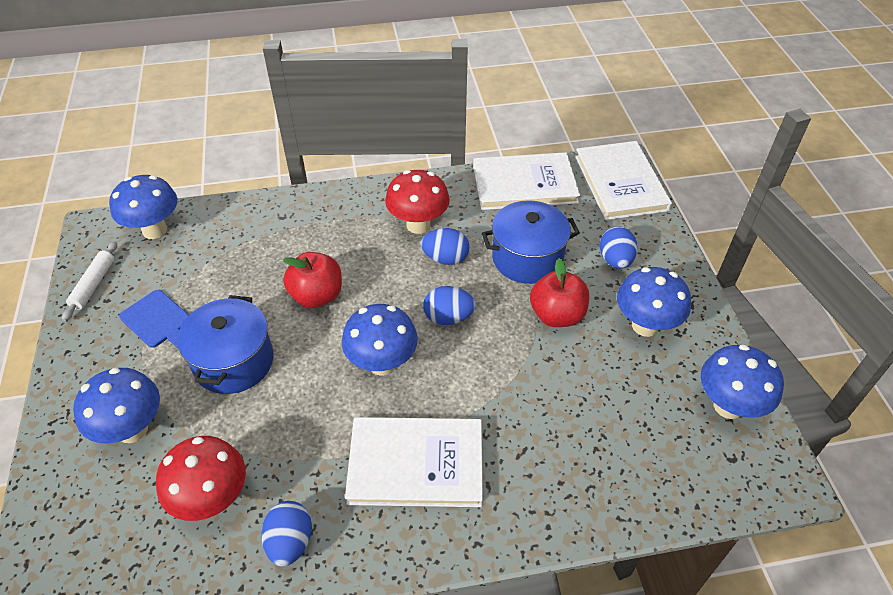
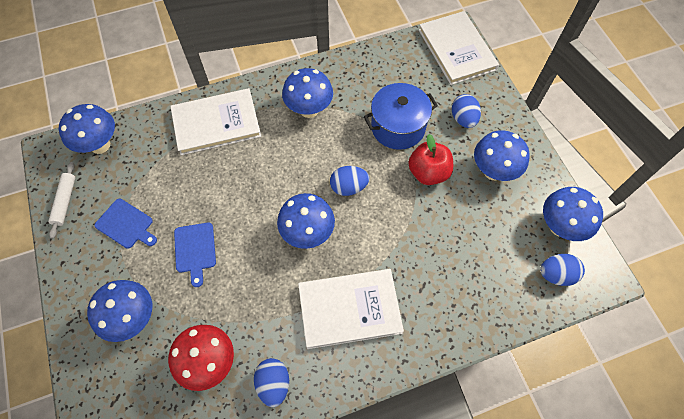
camera: 10 degrees left, 15 degrees up
(233, 361) = (195, 250): blue pot -> blue cutting board
(317, 296) = (245, 184): red apple -> none
(418, 225) = (309, 110): red mushroom -> blue mushroom
(445, 258) = (336, 136): blue egg -> blue egg (556, 274)
(524, 184) = (384, 61): white book -> white book (216, 123)

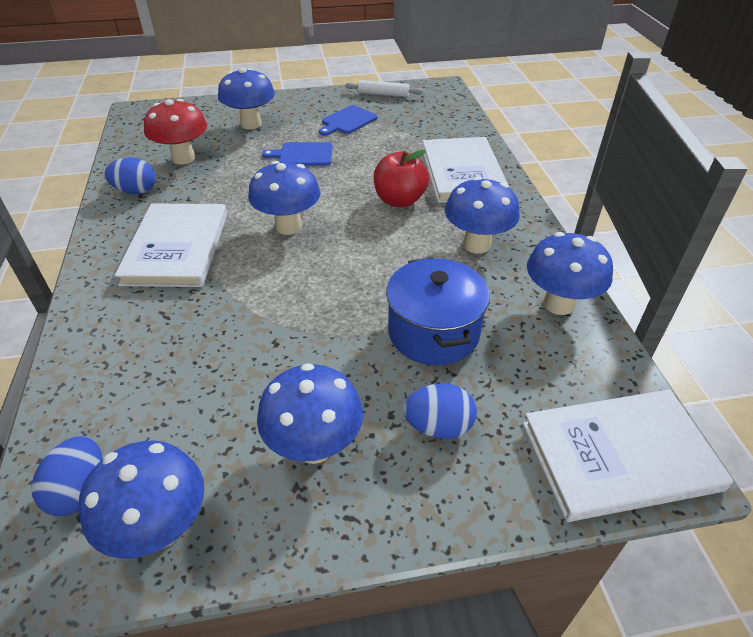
camera: 100 degrees right, 20 degrees down
(100, 145) = (444, 108): blue mushroom -> blue mushroom (558, 304)
(348, 187) = (341, 266): blue egg -> none
(428, 173) = (338, 354): red apple -> red apple (399, 200)

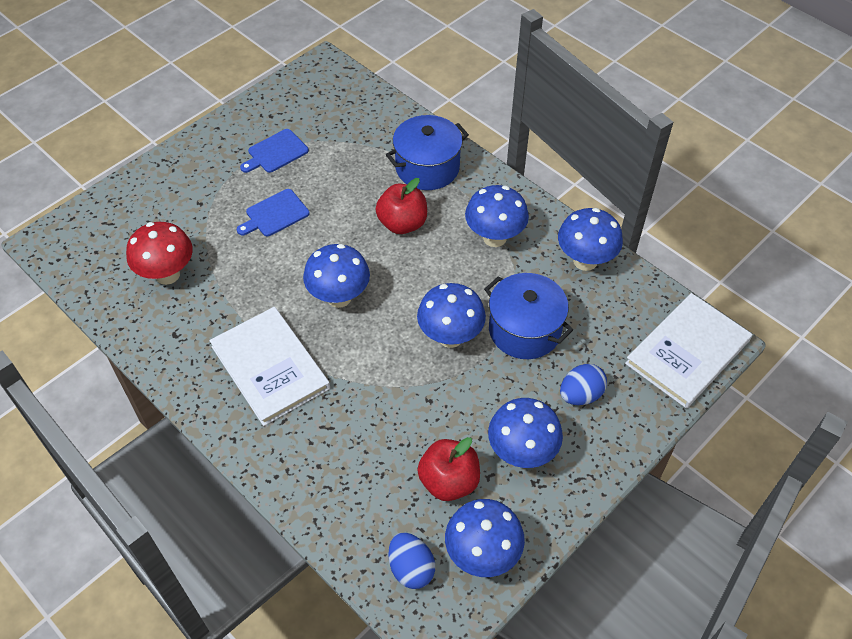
camera: 35 degrees left, 10 degrees up
(136, 191) = (166, 333): blue egg -> none
(212, 427) = (449, 481): none -> red apple
(251, 124) = (186, 201): blue mushroom -> blue mushroom (450, 337)
(347, 121) = (276, 152): blue cutting board -> blue cutting board turned 45 degrees clockwise
(383, 94) = (277, 100): white rolling pin -> none
(462, 173) = (427, 168): white book -> blue pot

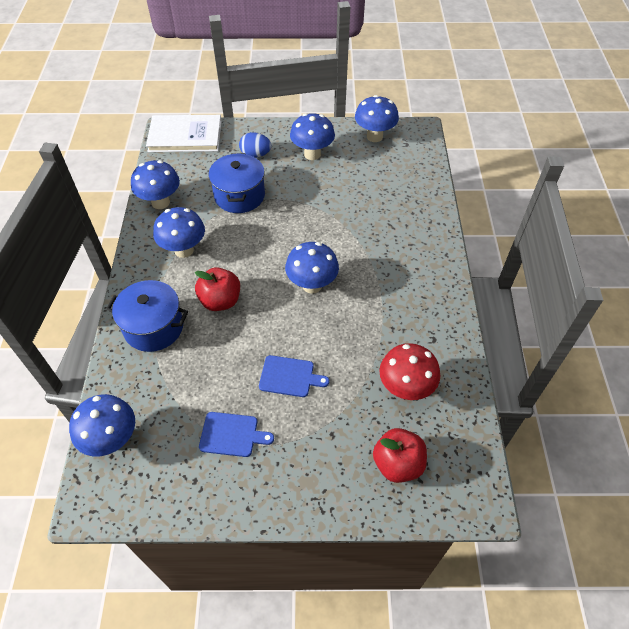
camera: 135 degrees left, 0 degrees up
(270, 367) = (392, 276): white book -> none
(411, 568) = (410, 151): blue egg -> none
(449, 481) = (358, 166): red apple -> red apple (397, 464)
(450, 337) = (279, 220): blue mushroom -> blue mushroom (112, 440)

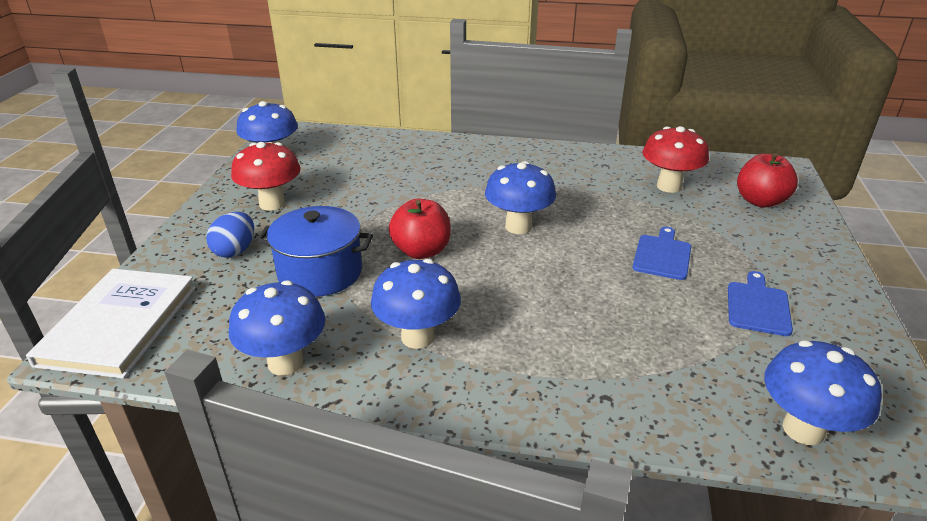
camera: 80 degrees left, 20 degrees down
(154, 327) = (579, 377): blue pot -> none
(220, 301) = (533, 303): red apple -> red apple (421, 251)
(312, 154) = (272, 204): blue mushroom -> red mushroom

